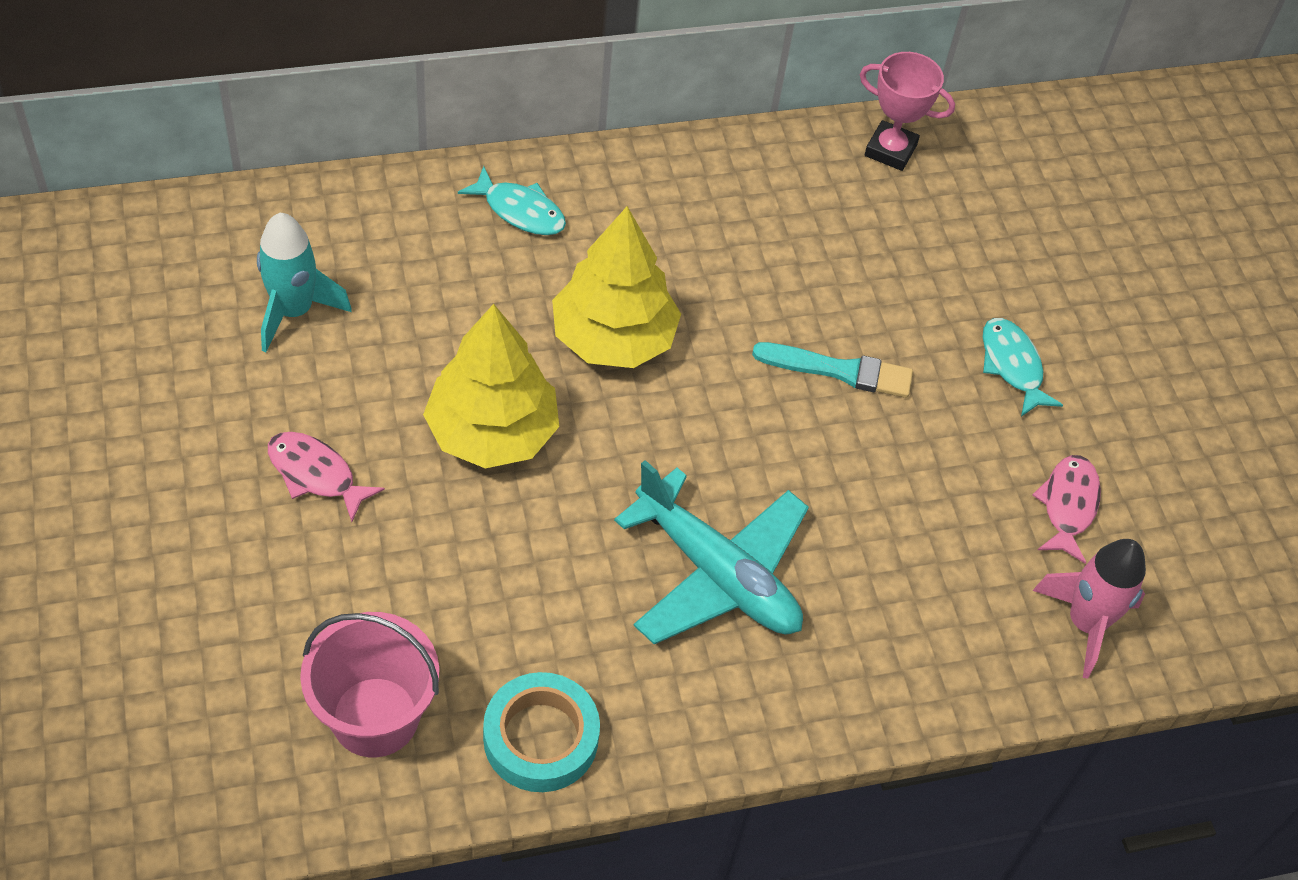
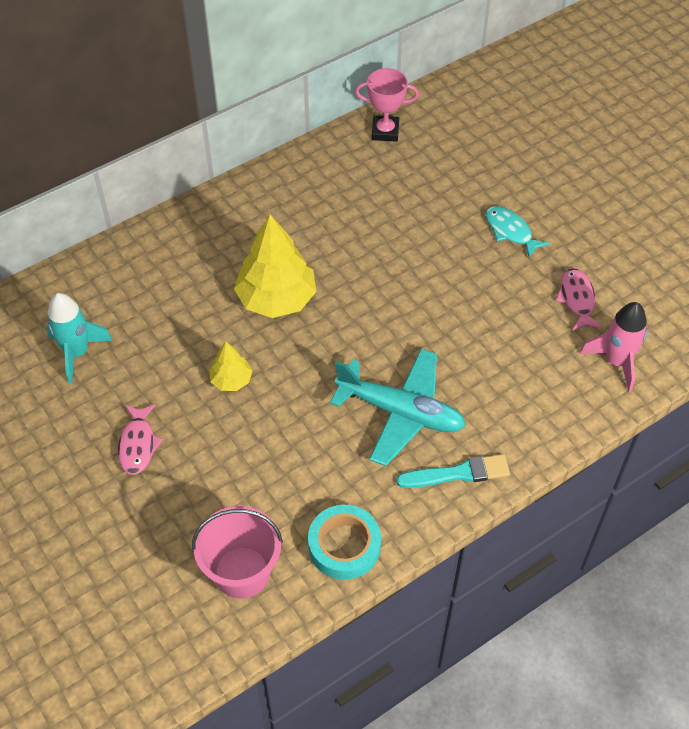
camera: 15 degrees left, 0 degrees up
(316, 474) = (138, 444): pink fish -> pink fish turned 105 degrees counterclockwise
(492, 432) = (231, 380): yellow tree -> yellow tree, size x0.51
(520, 211) = (185, 243): turquoise fish -> none
(839, 371) = (415, 269): turquoise brush -> turquoise brush (458, 473)

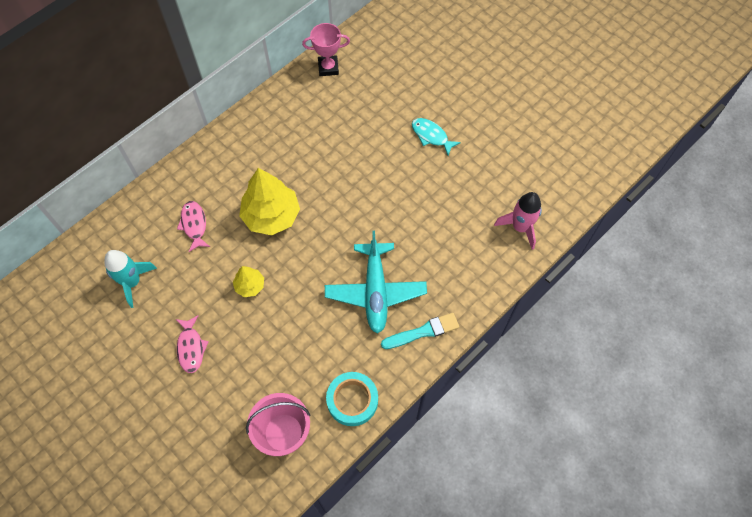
camera: 10 degrees left, 10 degrees up
(400, 412) = (375, 291): turquoise plane -> turquoise plane turned 75 degrees clockwise
(577, 299) = (486, 183): pink fish -> pink fish (194, 225)

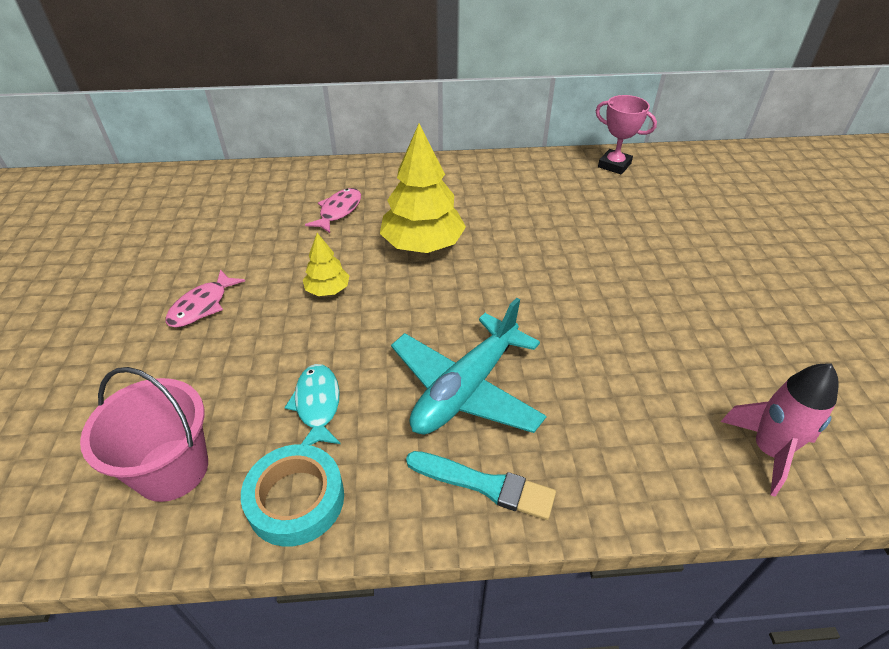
camera: 40 degrees right, 20 degrees down
(132, 282) = (228, 221): turquoise rocket -> none
(431, 136) = (697, 275): turquoise fish -> turquoise fish (317, 405)

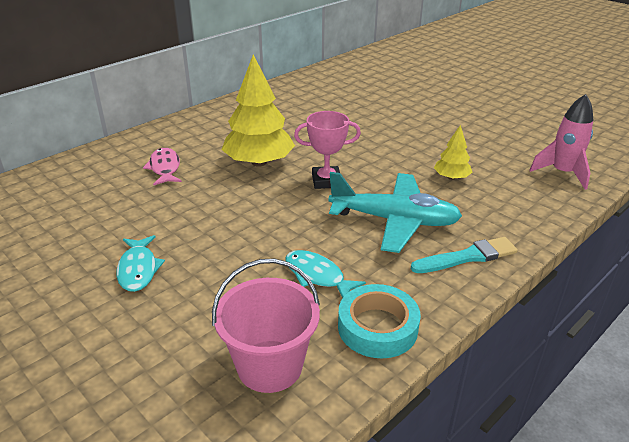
camera: 40 degrees left, 10 degrees down
(202, 306) = (138, 269): pink fish -> turquoise fish
(328, 290) = (228, 214): yellow tree -> yellow tree (451, 177)
(466, 389) = (394, 220): turquoise plane -> turquoise plane turned 75 degrees counterclockwise
(614, 165) = (320, 77): pink trophy -> pink trophy (326, 181)

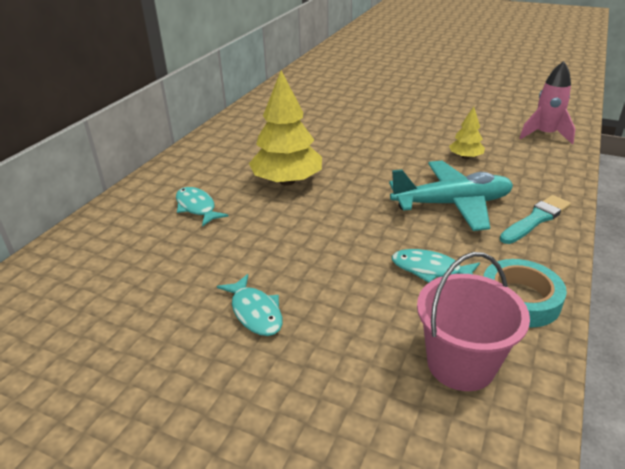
camera: 20 degrees left, 0 degrees up
(165, 168) = (197, 207): pink fish -> turquoise fish
(326, 181) = (363, 184): pink trophy -> none

